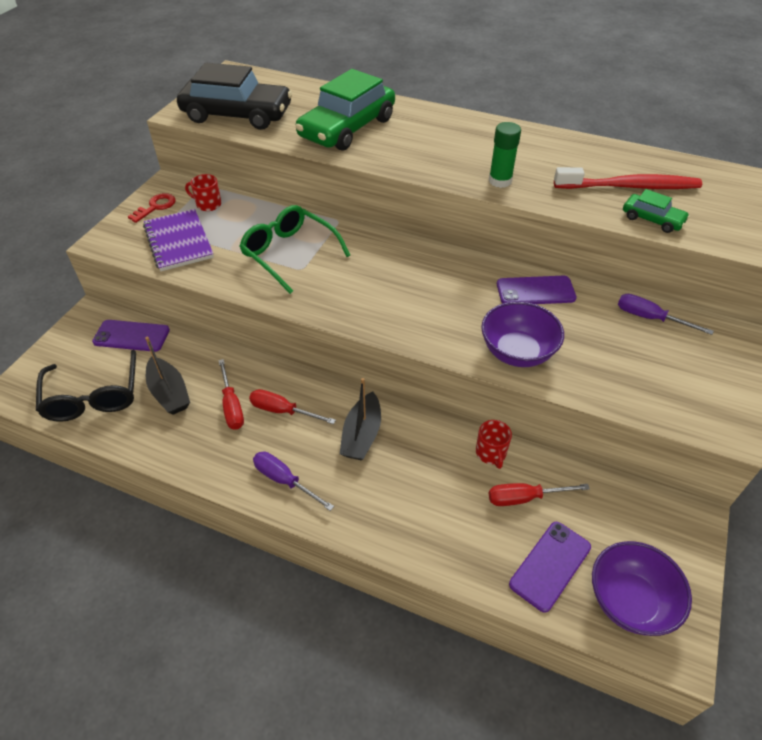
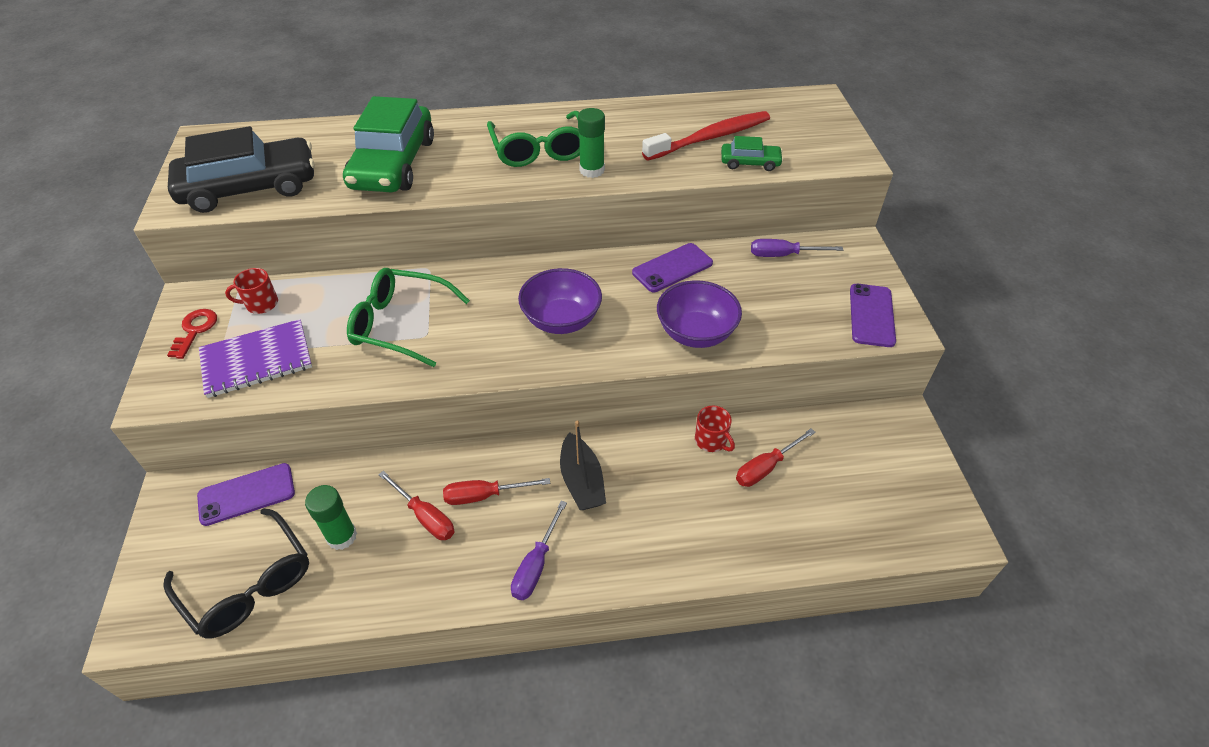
camera: 30 degrees left, 0 degrees up
(169, 393) = (342, 536): black boat -> green glue stick
(179, 242) = (257, 360): purple notebook -> purple notebook turned 60 degrees counterclockwise
(284, 480) = (536, 565): purple screwdriver -> purple screwdriver turned 75 degrees counterclockwise
(468, 151) = (539, 150): none -> green glasses
(550, 565) = (824, 516): purple phone -> purple phone (871, 315)
(630, 601) = (902, 512): purple bowl -> purple bowl (561, 320)

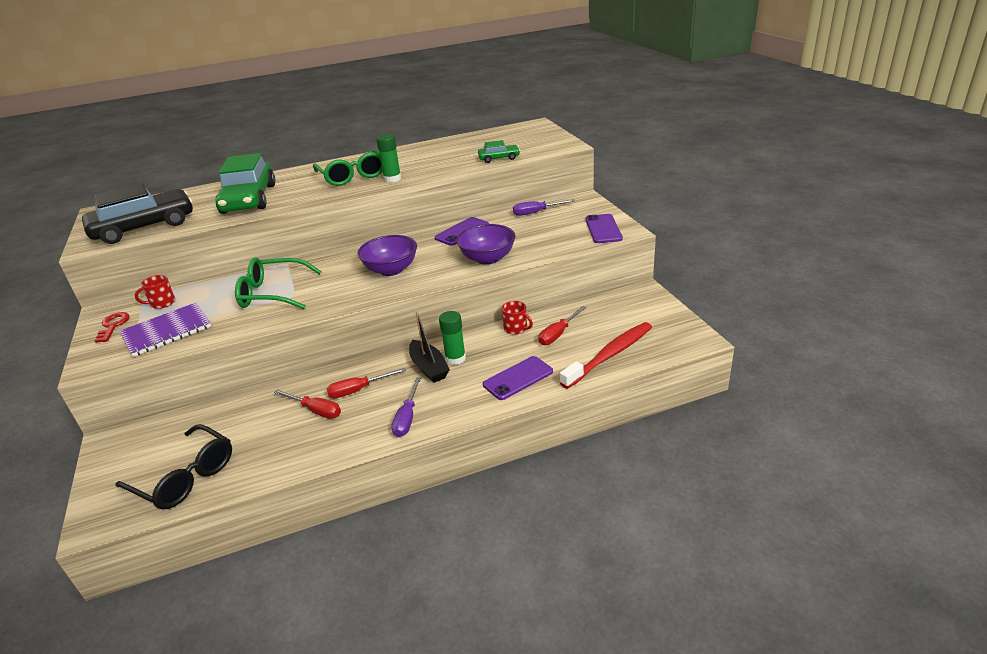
camera: 10 degrees left, 15 degrees down
(246, 494) = (170, 428): purple phone -> purple phone (518, 378)
(342, 536) = (253, 435): green glue stick -> green glue stick (455, 358)
(710, 138) = (469, 152): red toothbrush -> red toothbrush (610, 355)

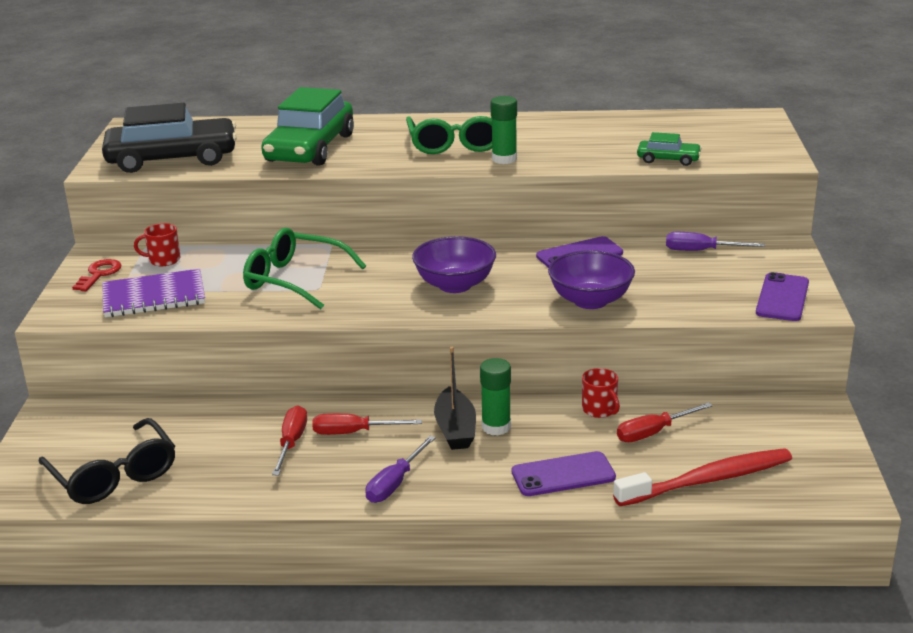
camera: 20 degrees right, 5 degrees down
(316, 410) = (291, 443): red screwdriver -> red screwdriver turned 135 degrees counterclockwise

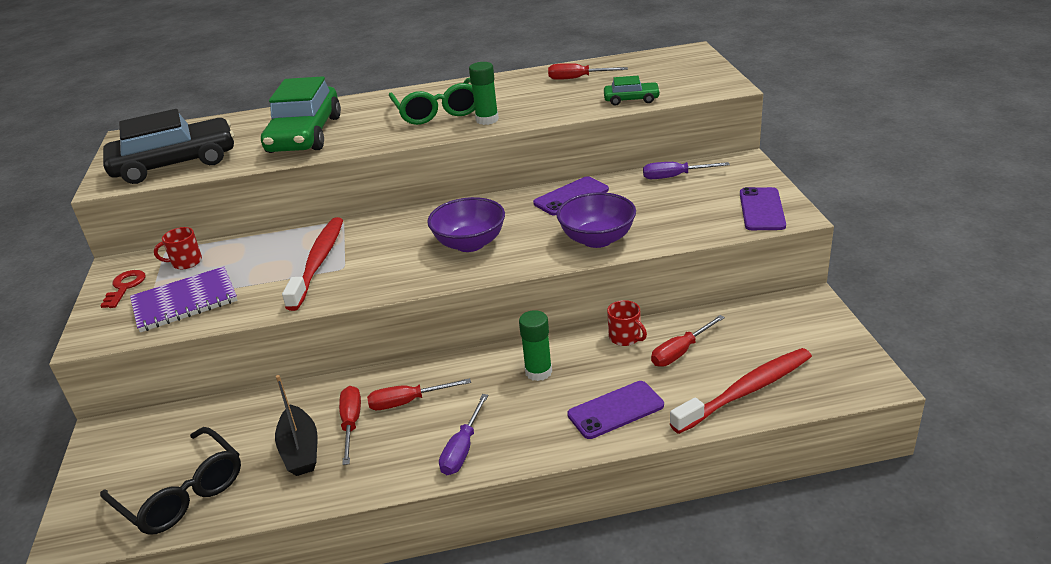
camera: 10 degrees left, 5 degrees up
(294, 280) = (318, 262): green glasses -> red toothbrush
(455, 429) = (502, 381): black boat -> black boat (300, 450)
(619, 129) = (578, 78): none -> red screwdriver

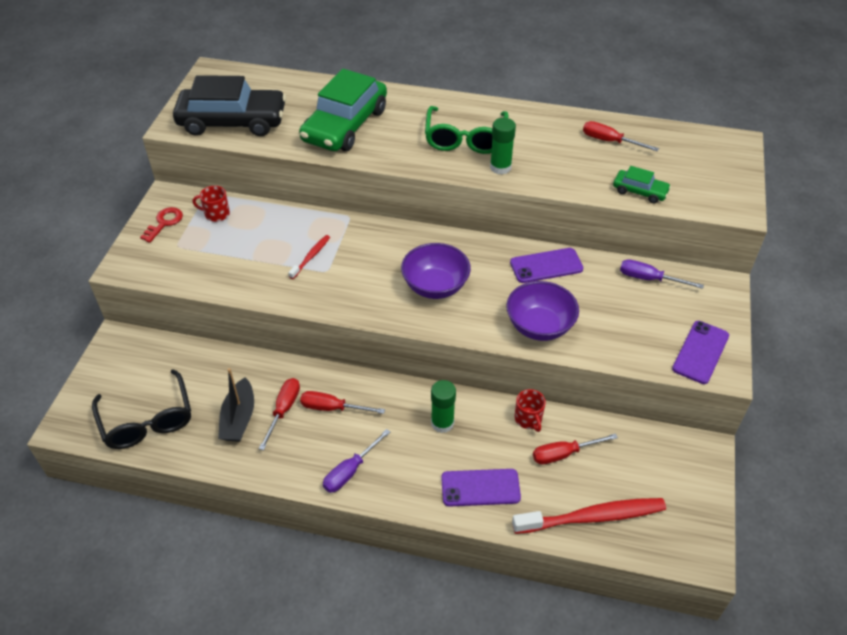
camera: 20 degrees right, 15 degrees up
(185, 302) = (199, 257): purple notebook -> none
(318, 262) = (311, 257): red toothbrush -> red toothbrush, size x0.50

